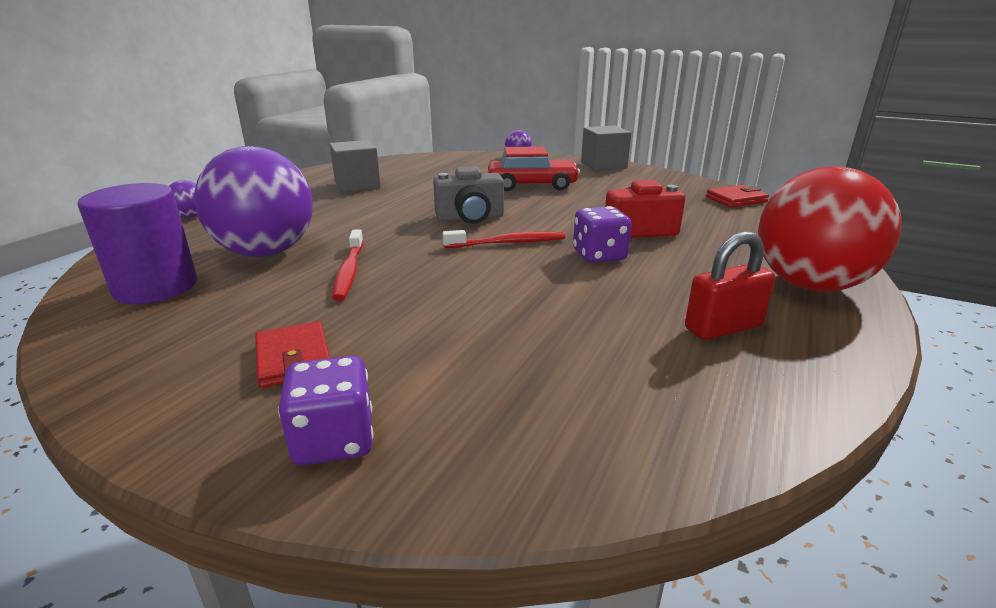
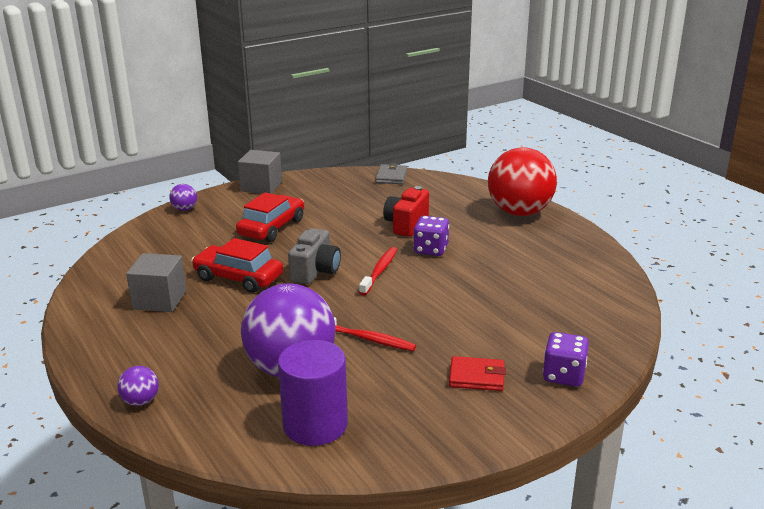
camera: 60 degrees left, 0 degrees up
(422, 196) = (238, 278): none -> red car
(723, 327) = (541, 251): red padlock -> none
(736, 199) = (391, 177): red wallet -> grey wallet

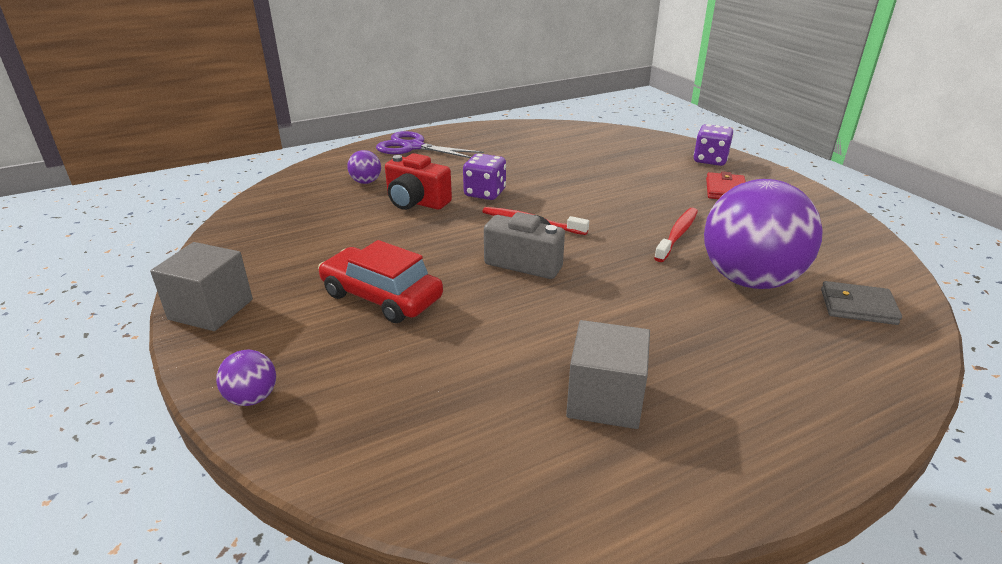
camera: 85 degrees left, 5 degrees up
(140, 401) = (871, 392): purple ball -> purple ball (366, 182)
(238, 278) = (538, 323): red car -> none
(315, 425) = (840, 266): purple cylinder -> none
(391, 177) = (264, 204): grey wallet -> grey wallet (858, 307)
(519, 212) = (413, 147): red ball -> purple scissors

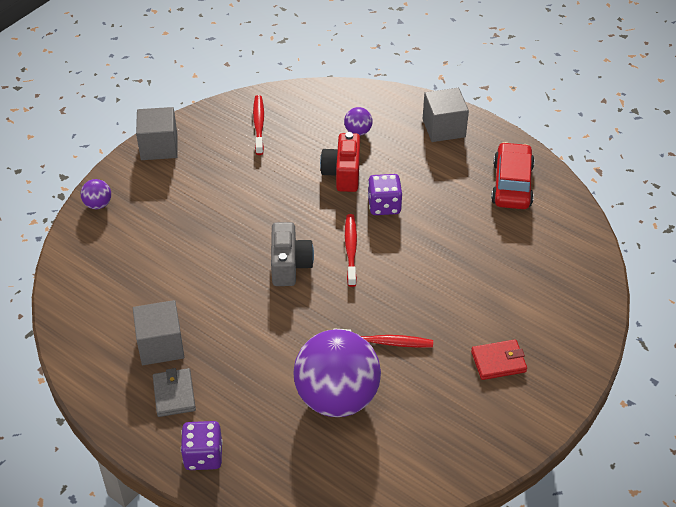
camera: 65 degrees right, 15 degrees up
(277, 230) = (259, 125): none -> red toothbrush
(381, 296) = (209, 211): red car -> red car (512, 184)
(413, 147) = (444, 128): purple scissors -> grey cube
(710, 160) = (567, 340): purple dice -> purple dice (203, 456)
(858, 307) = (332, 467): grey wallet -> grey wallet (174, 394)

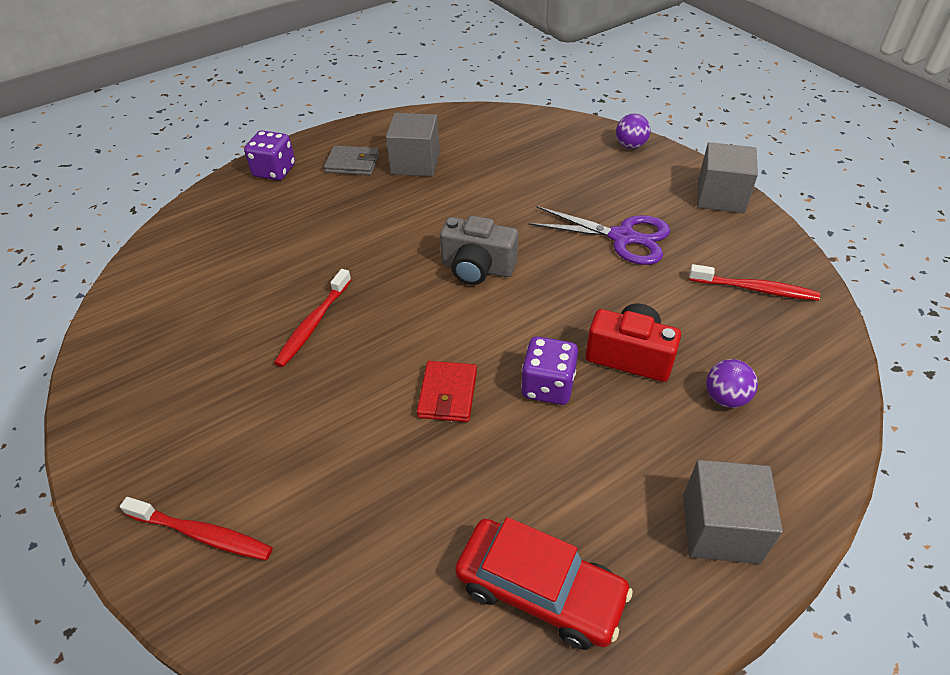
camera: 110 degrees right, 0 degrees up
(226, 192) = (623, 237): none -> purple scissors
(337, 397) = (269, 266): purple ball -> none
(351, 249) = (478, 329): red toothbrush -> red toothbrush (202, 534)
(498, 361) = (208, 429): red wallet -> red wallet (448, 394)

